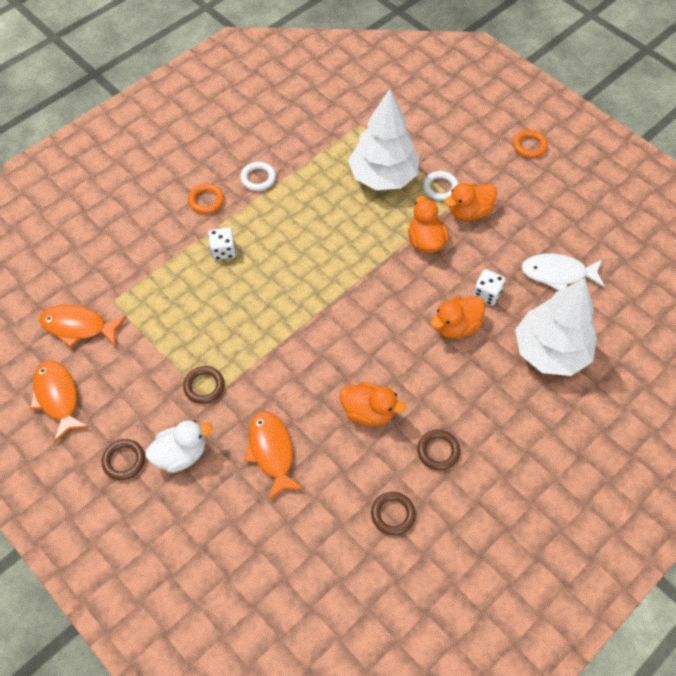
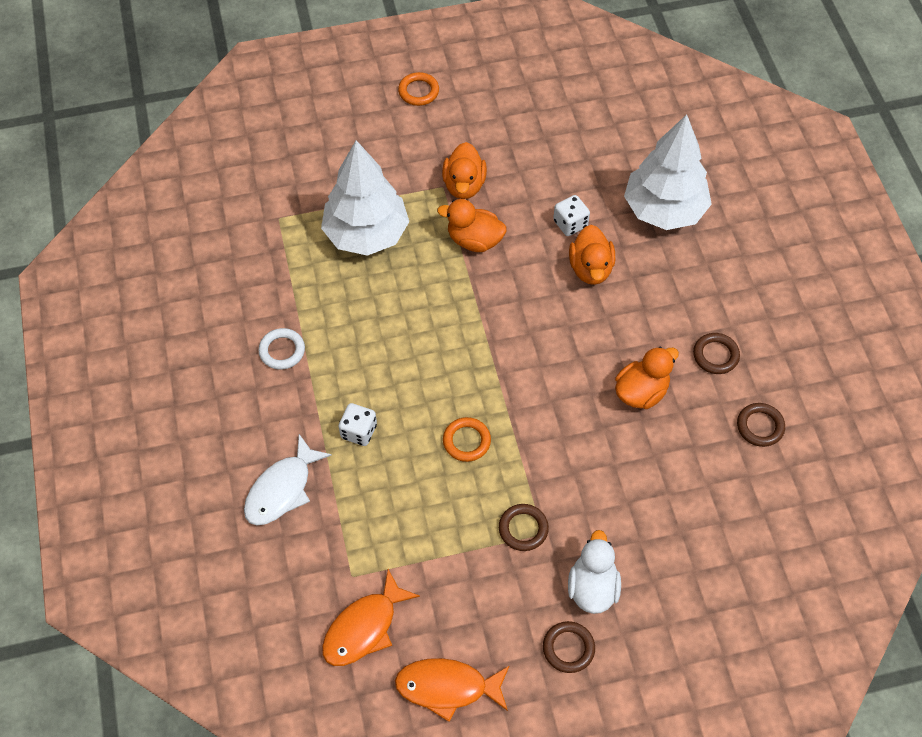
camera: 60 degrees left, 0 degrees up
(206, 200) = (276, 417): orange ring -> orange ring (466, 441)
(271, 451) = (636, 499): orange fish -> none
(440, 188) = (417, 192): white ring -> none
(557, 274) = (584, 156): white fish -> white fish (282, 489)

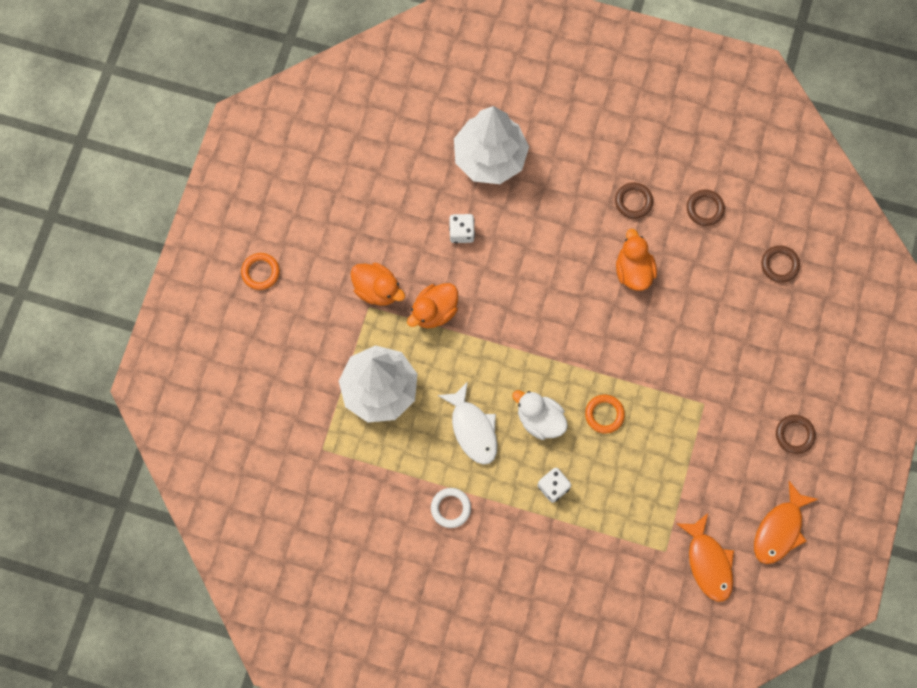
camera: 60 degrees left, 15 degrees up
(282, 489) = (570, 566): white fish -> white fish (473, 429)
(523, 529) = (693, 414): brown ring -> brown ring (779, 265)
(590, 268) = (510, 242): orange duck -> none
(592, 587) = (761, 393): white duck -> white duck (540, 419)

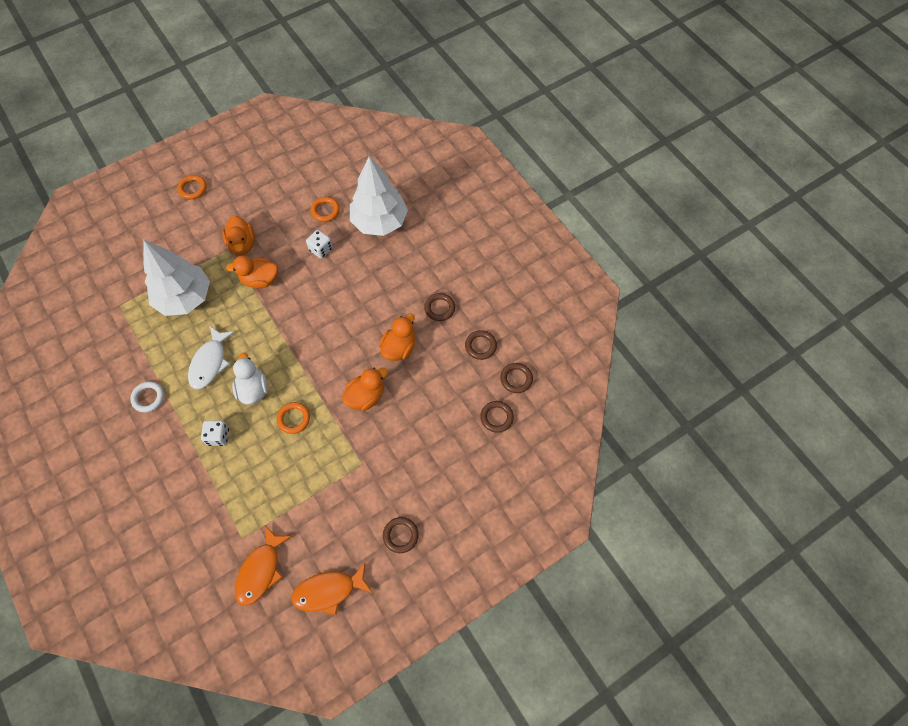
camera: 40 degrees right, 10 degrees down
(424, 188) = (325, 211): none -> orange ring
(648, 340) = (366, 396): none -> orange duck
(764, 215) = (516, 379): none -> brown ring

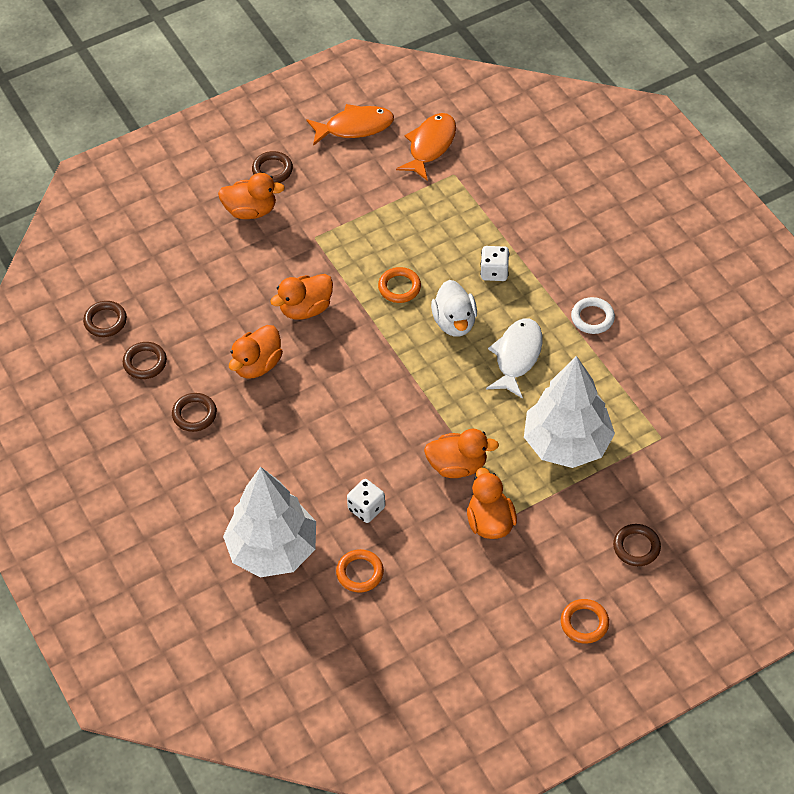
camera: 175 degrees left, 10 degrees down
(416, 489) = (251, 210): none -> orange duck
(496, 417) = (140, 279): brown ring -> brown ring (636, 547)

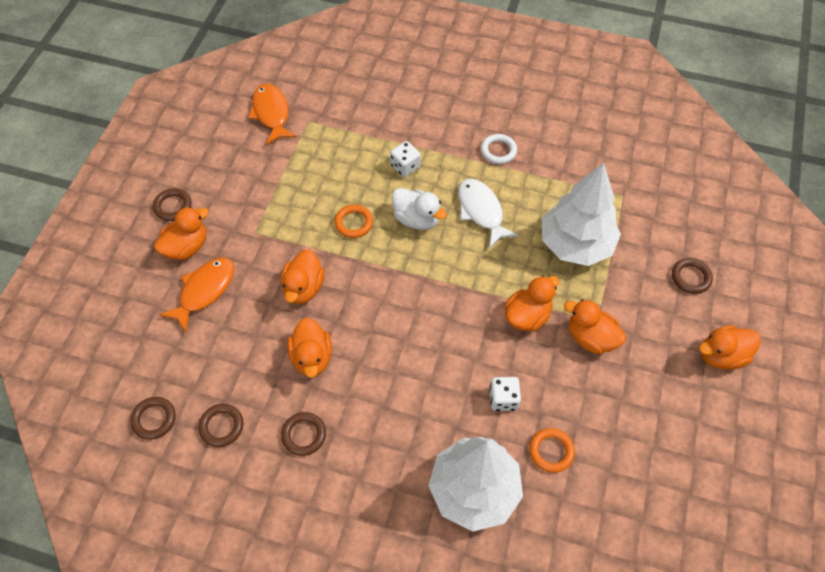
camera: 45 degrees left, 5 degrees up
(355, 127) = (204, 136): orange fish -> orange fish (204, 291)
(584, 623) = (721, 355): orange ring -> orange duck

